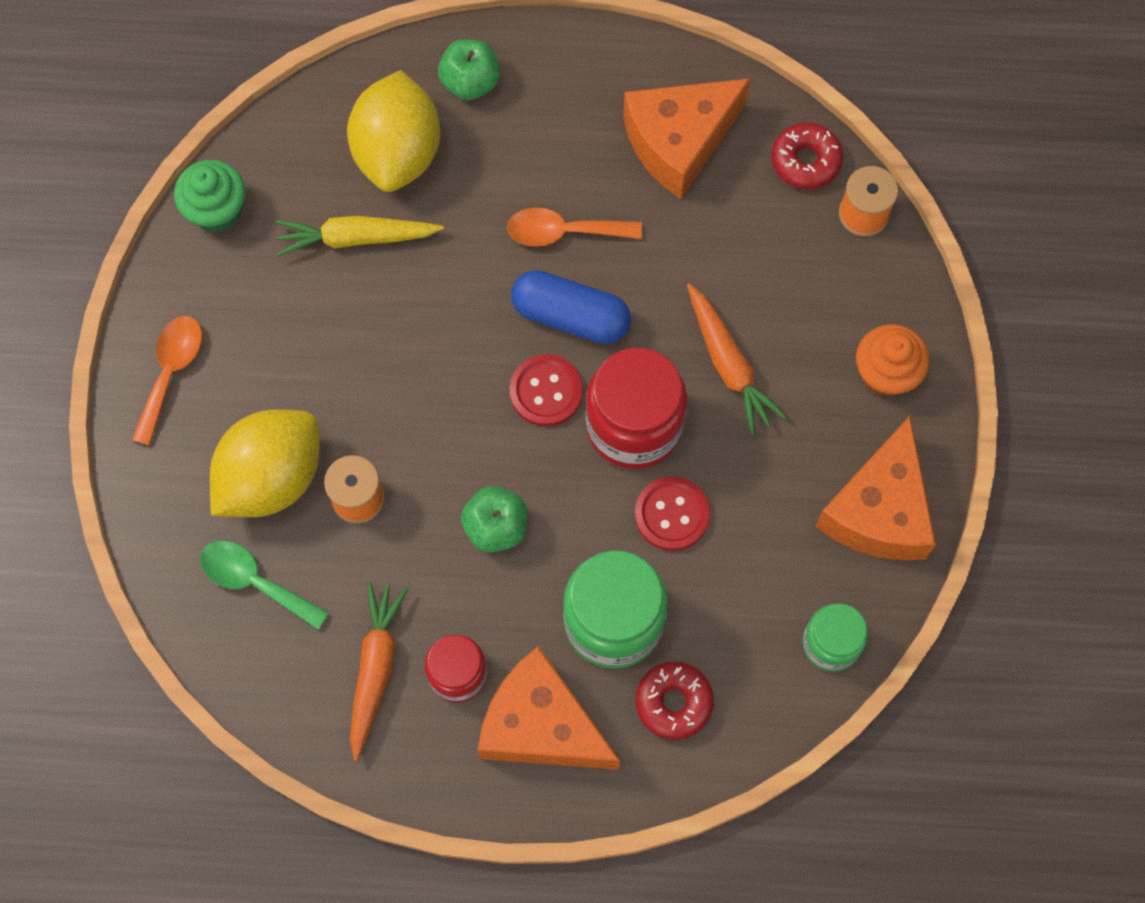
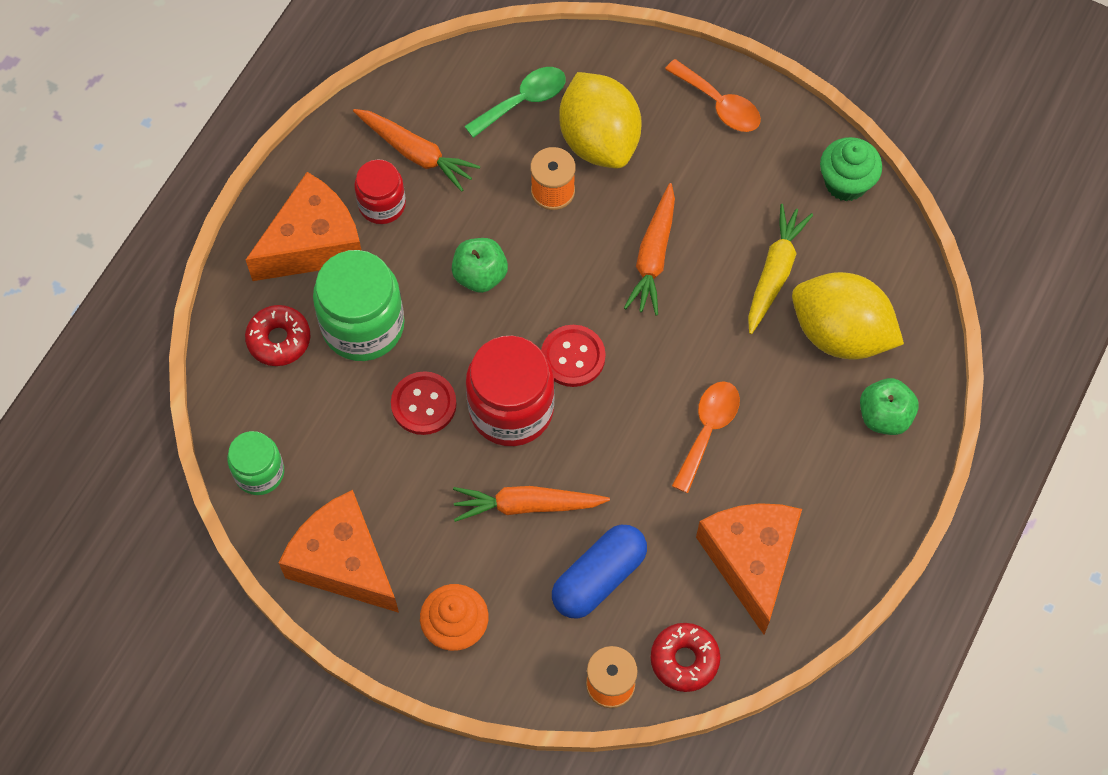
camera: 115 degrees right, 5 degrees down
(392, 362) = (653, 256): none -> orange carrot
(571, 316) = (629, 403): blue capsule -> blue capsule (599, 578)

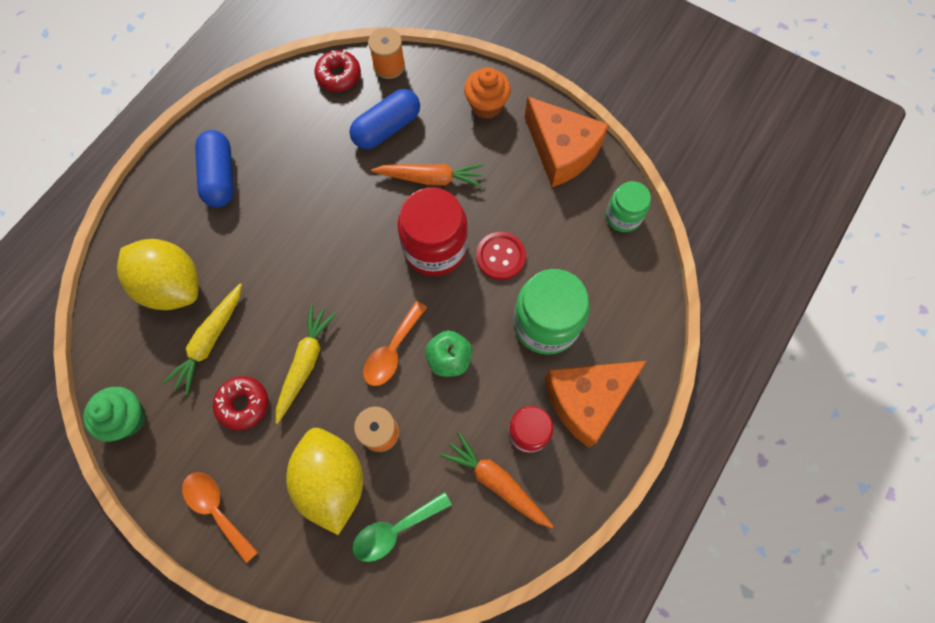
camera: 175 degrees left, 5 degrees up
(279, 339) = (612, 317): red donut -> red donut (243, 404)
(573, 357) = (383, 284): red button -> none
(653, 256) = (305, 363): orange carrot -> yellow carrot
(708, 430) = (291, 220): orange spoon -> orange spoon (392, 351)
(751, 561) = (281, 131): orange cheese -> none
(820, 484) = (220, 176): none -> blue capsule
(884, 416) = (159, 220): green apple -> none

